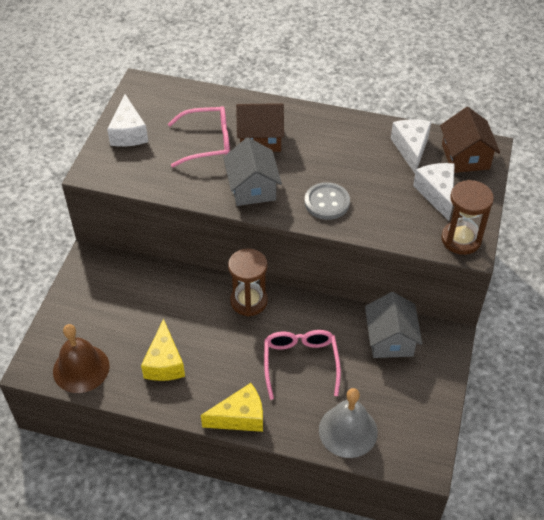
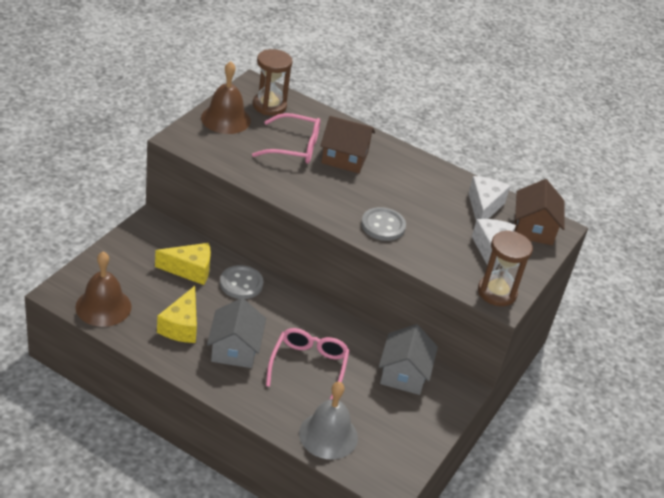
camera: 10 degrees right, 10 degrees down
(128, 133) = (225, 119): white cheese -> brown bell
(202, 296) = (241, 284): none -> grey button
(240, 417) = (231, 392): yellow cheese -> yellow cheese (190, 270)
(249, 301) = (283, 301): brown hourglass -> brown hourglass (269, 106)
(252, 188) = (319, 194): grey house -> grey house (235, 349)

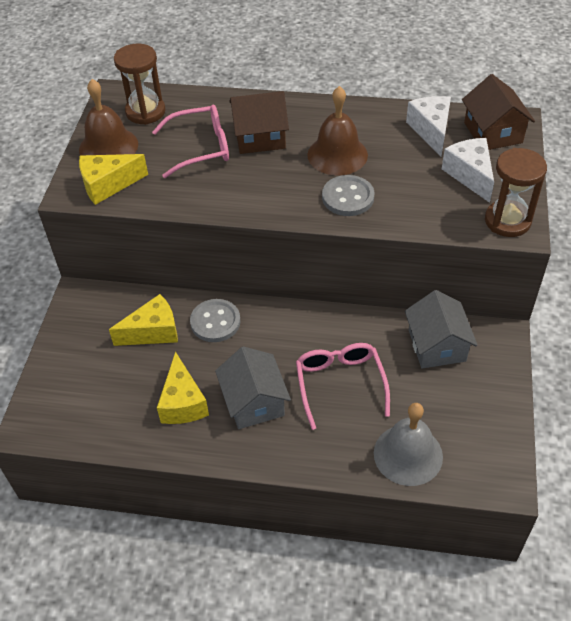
camera: 15 degrees left, 10 degrees up
(103, 306) = (85, 420): brown bell -> brown bell (337, 154)
(208, 144) = (108, 185): none -> yellow cheese

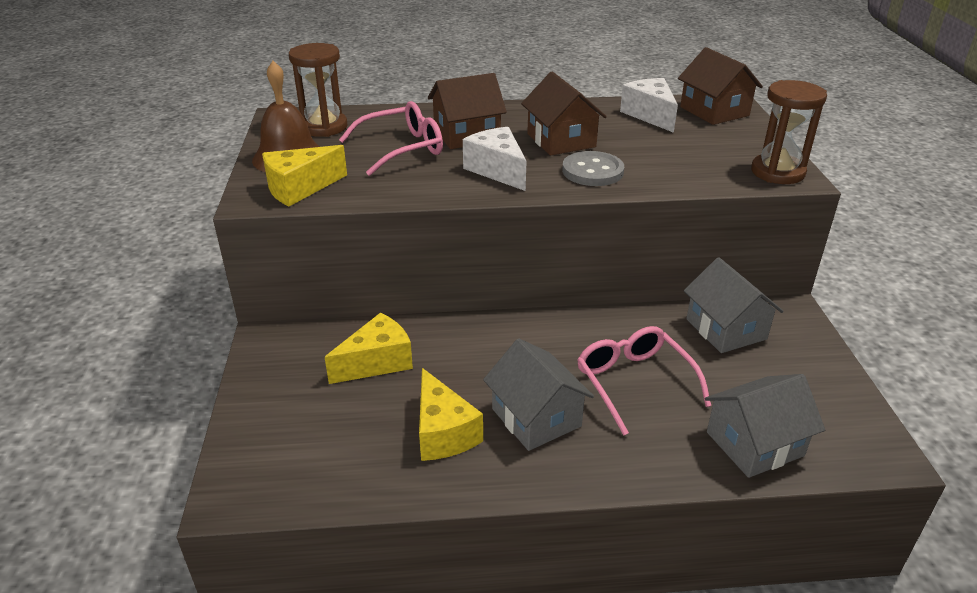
camera: 15 degrees left, 15 degrees down
(215, 322) = (453, 342): grey button -> none
(337, 154) = (561, 140): brown bell -> brown house
(408, 454) = (754, 444): grey bell -> grey house
(470, 175) = (713, 143): white cheese -> white cheese (497, 170)

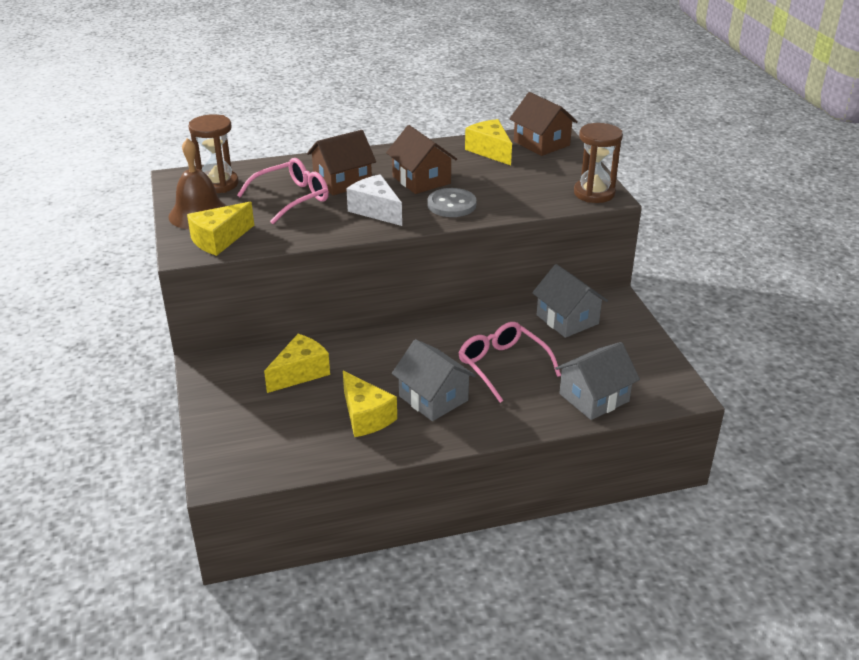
camera: 10 degrees left, 0 degrees up
(650, 115) = (490, 151): white cheese -> yellow cheese

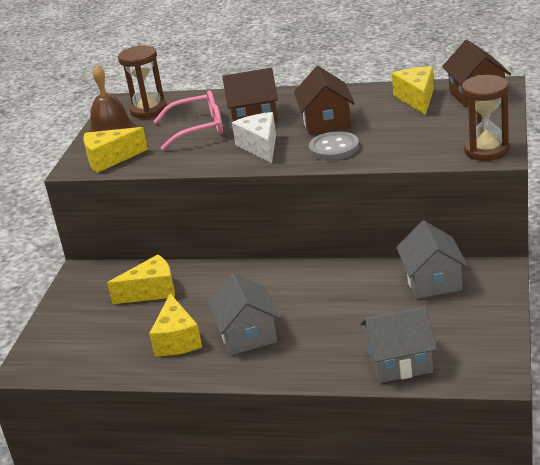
camera: 30 degrees right, 5 degrees down
(502, 366) = (333, 316): pink glasses -> none

